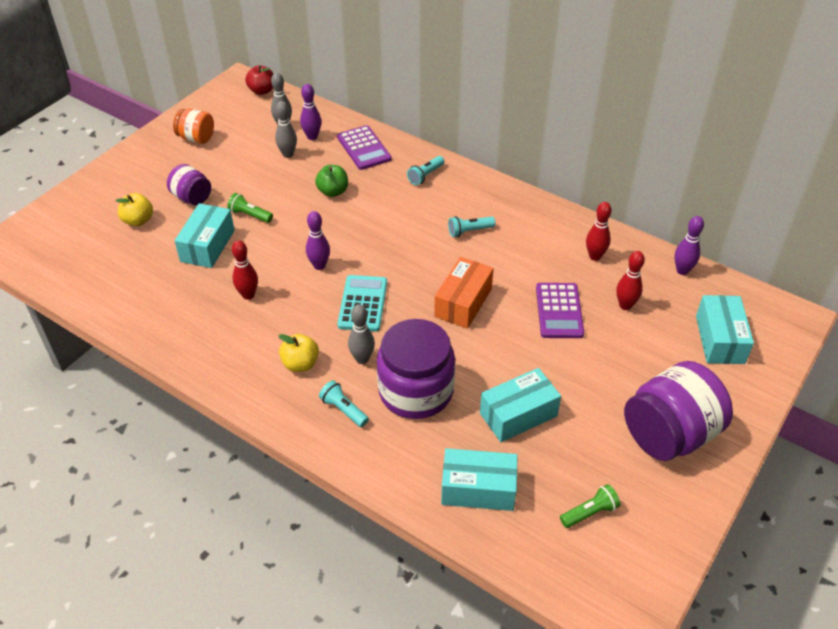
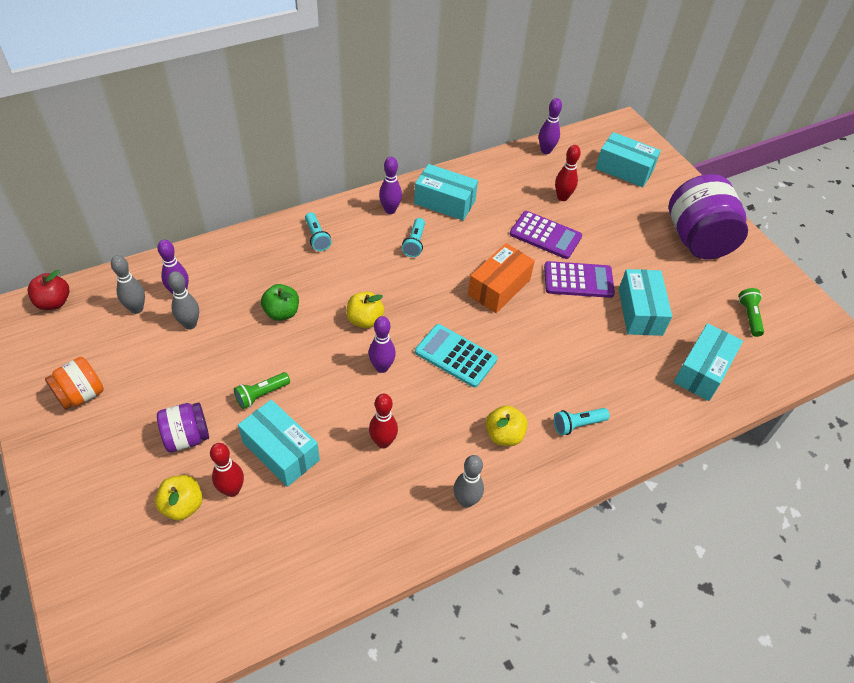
camera: 65 degrees left, 5 degrees up
(360, 237) = (365, 320): none -> yellow apple
(362, 359) = (524, 385): grey bowling pin -> grey bowling pin (466, 501)
(364, 148) = (236, 262): purple calculator -> purple calculator (578, 280)
(416, 391) = (582, 364): purple jar -> none
(463, 302) = (499, 287): orange box -> orange box turned 75 degrees clockwise
(495, 202) = (390, 210): none -> purple bowling pin
(537, 230) = (444, 202): none -> turquoise box
(595, 256) = (499, 186): red bowling pin -> red bowling pin (232, 490)

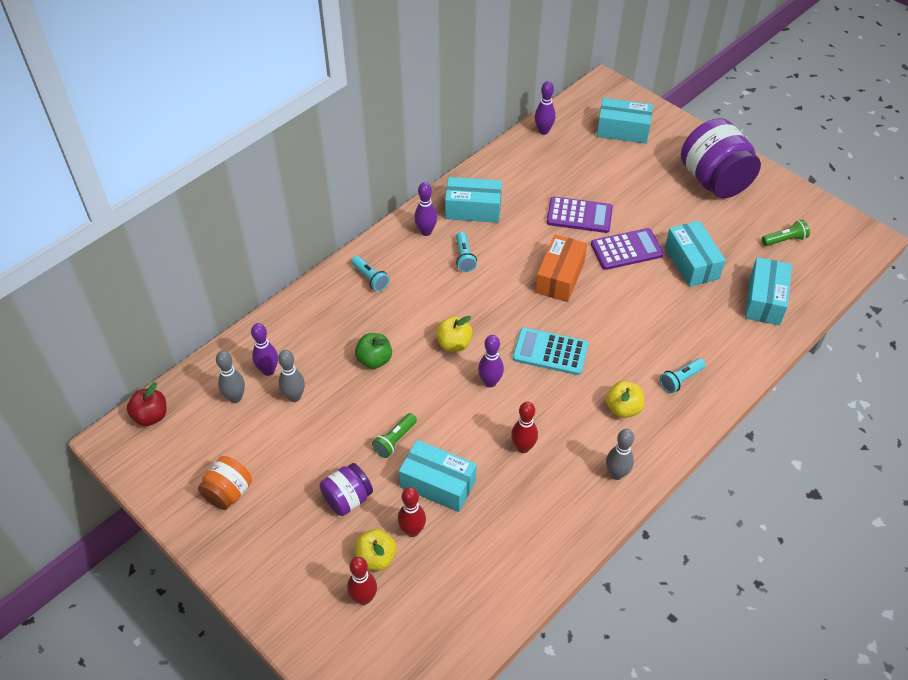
camera: 15 degrees left, 0 degrees up
(562, 197) = (578, 174): red bowling pin -> red bowling pin (364, 598)
(749, 317) = (784, 240): green flashlight -> green flashlight turned 90 degrees clockwise

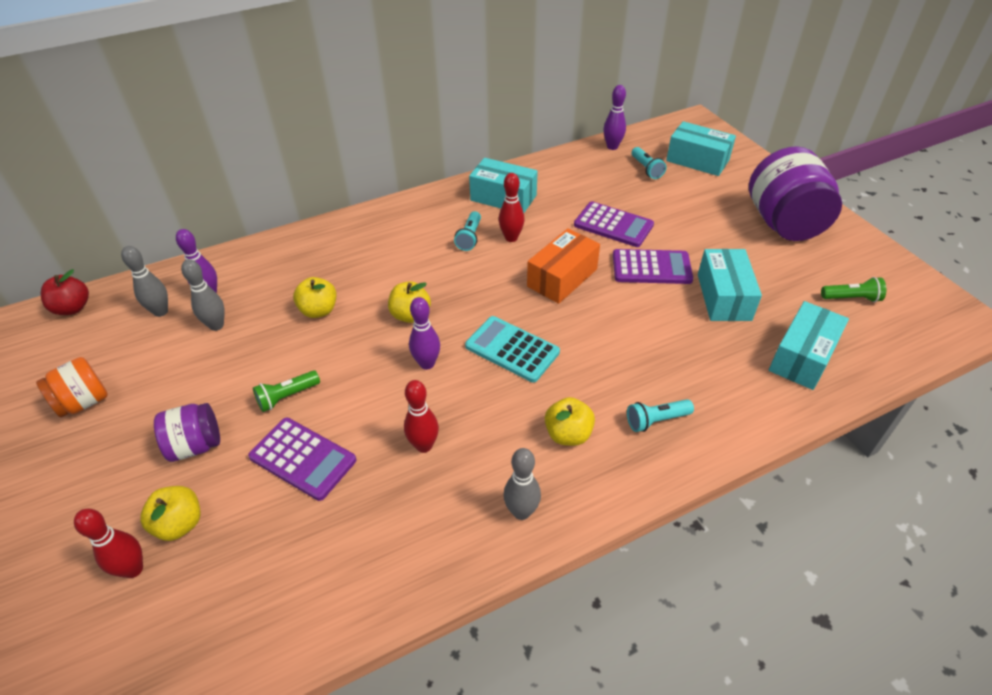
camera: 20 degrees right, 5 degrees down
(370, 278) = (364, 236): turquoise flashlight -> turquoise flashlight (646, 169)
(374, 360) = (319, 310): green apple -> yellow apple
(412, 530) = (240, 504): red bowling pin -> red bowling pin (511, 238)
(426, 231) = (444, 207): purple bowling pin -> none
(438, 484) = (303, 458): turquoise box -> purple calculator

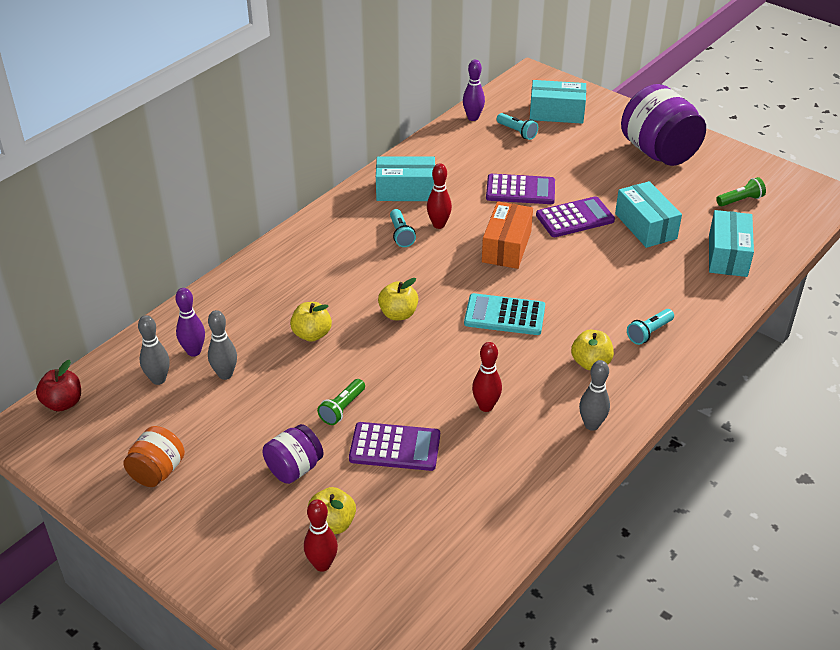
camera: 25 degrees left, 5 degrees down
(427, 364) = (442, 347): purple bowling pin -> none

